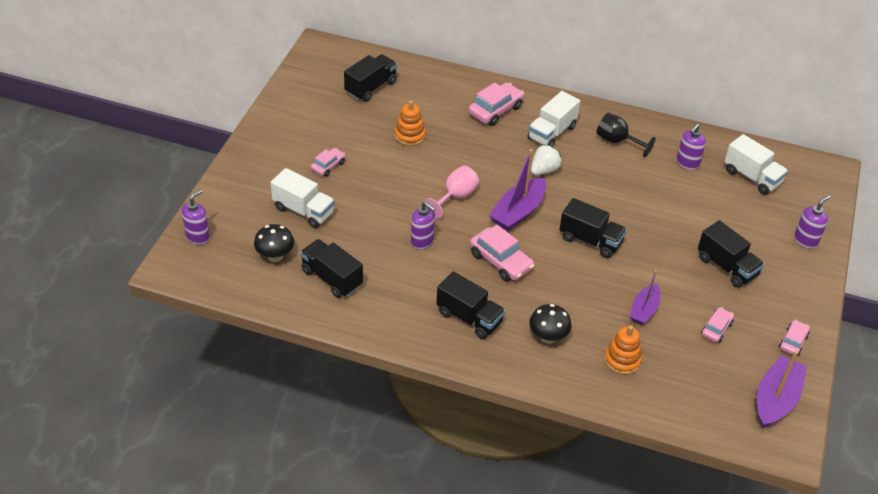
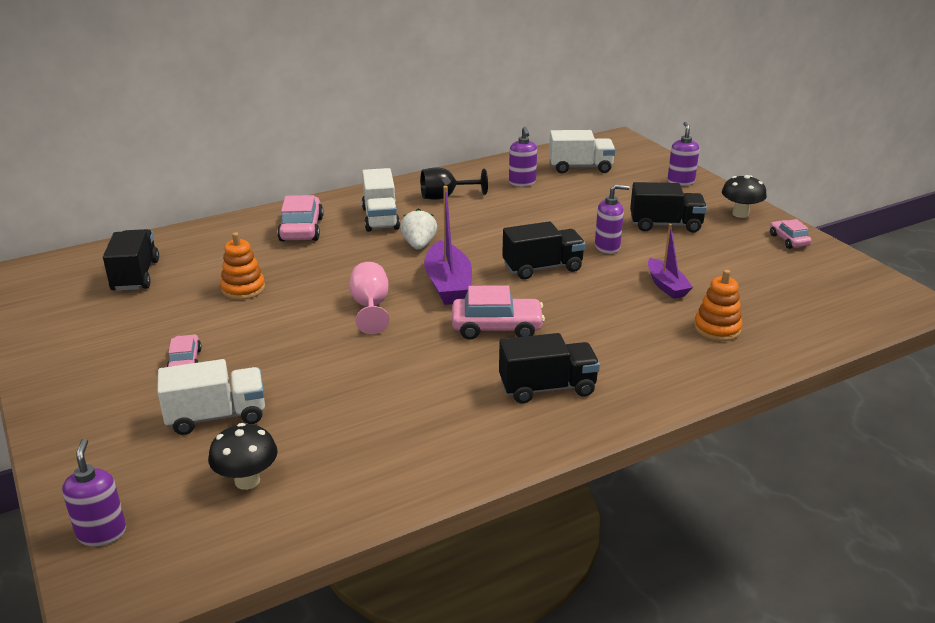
camera: 45 degrees left, 15 degrees down
(331, 278) = (351, 454): black truck -> none
(422, 241) = (397, 359): purple soap dispenser -> purple soap dispenser (607, 247)
(548, 337) = (636, 354): black mushroom -> black mushroom (740, 214)
(716, 329) = (733, 264): pink car -> none
(776, 399) = (849, 279): purple boat -> none

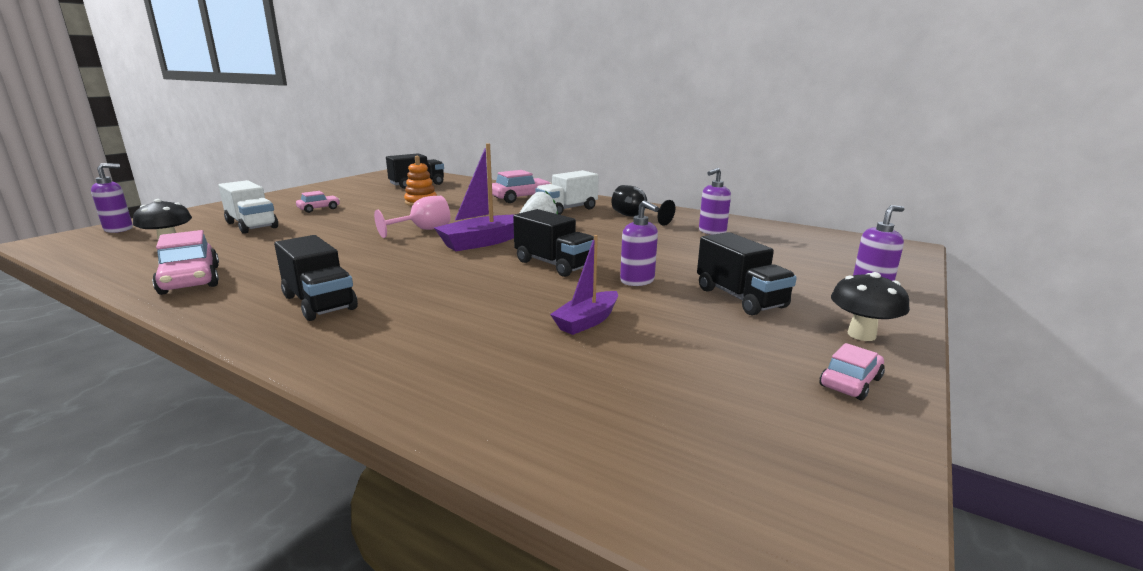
camera: 60 degrees right, 10 degrees down
(497, 327) = (421, 268): pink car -> pink car (190, 280)
(580, 167) = (793, 244): white truck -> none
(717, 329) = (508, 367): orange stacking toy -> none

